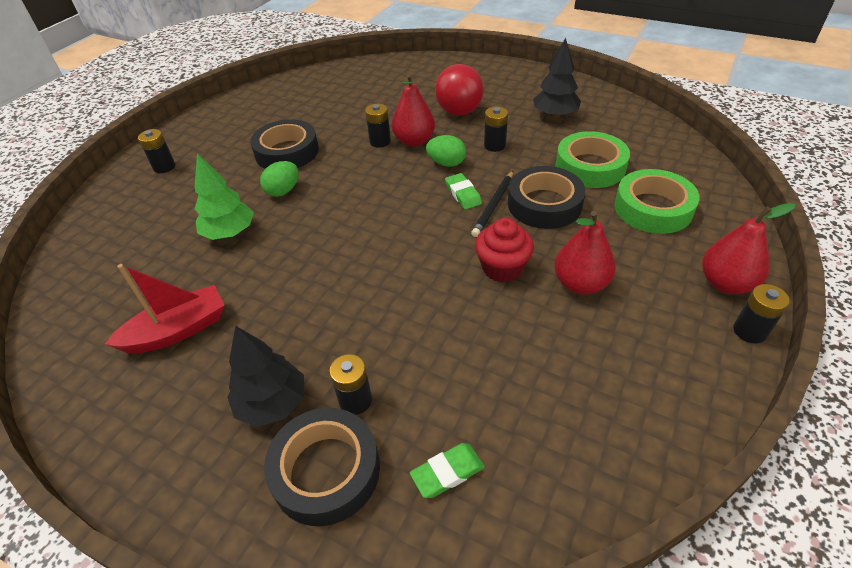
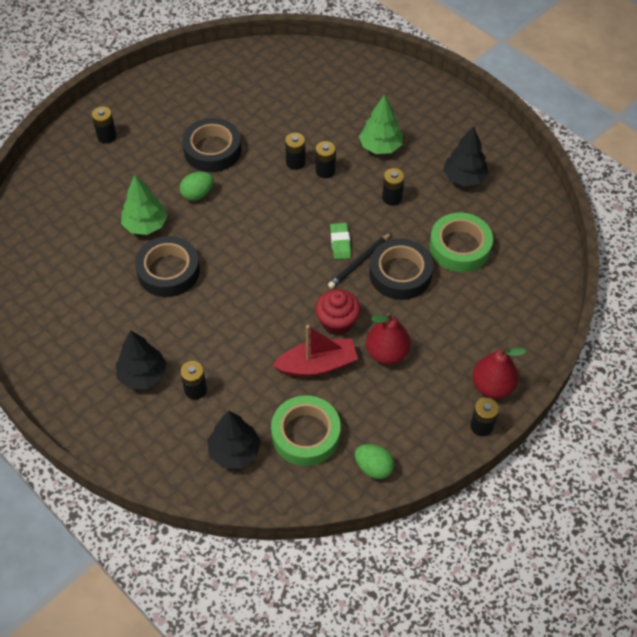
camera: 15 degrees right, 10 degrees up
(177, 330) = (92, 301): red boat -> red boat (317, 365)
(326, 470) = (163, 428): black tape -> black tape (168, 271)
(414, 141) = (325, 171): red pear -> black battery
(446, 163) = (341, 205): green egg -> green egg (373, 467)
(447, 472) = (234, 452): green eraser -> black tree
(459, 112) = (380, 147): red ball -> green tree
(653, 208) = (484, 305): green tape -> green tape (306, 434)

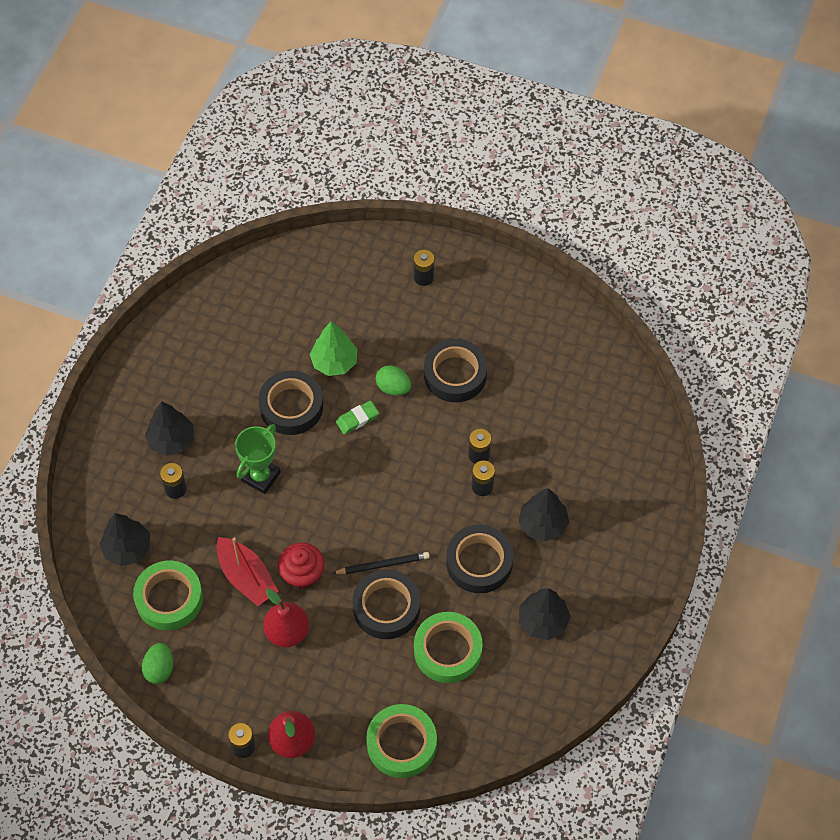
camera: 65 degrees right, 5 degrees up
(223, 318) = (261, 476): none -> green trophy
(340, 243) = (397, 538): green eraser -> green eraser (357, 419)
(359, 262) = (382, 565): black pencil -> black pencil turned 150 degrees clockwise
(380, 147) = (542, 524): green tree -> black tree
(392, 198) = (479, 562): black battery -> black tape
(529, 308) = (401, 744): none -> green tape

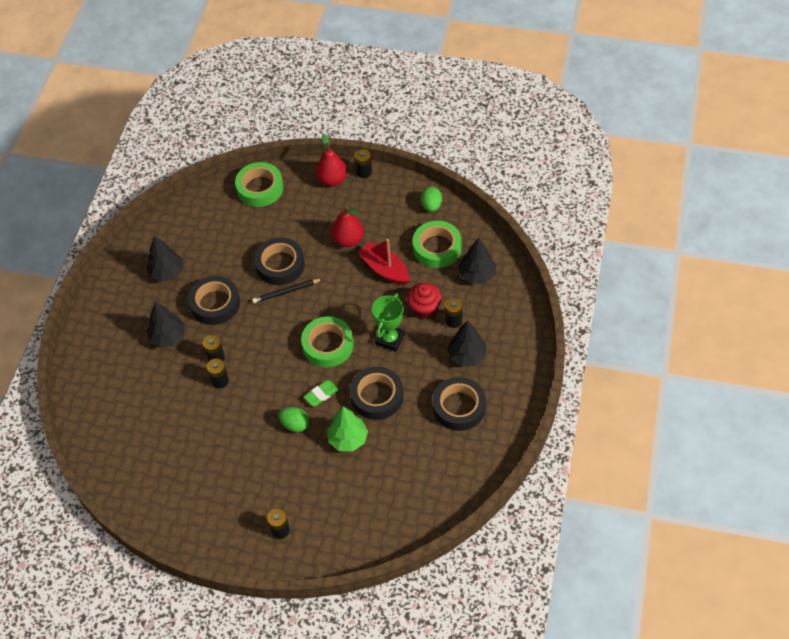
camera: 175 degrees right, 5 degrees down
(302, 574) = (344, 277): red cupcake -> red cupcake (424, 308)
(447, 650) = (234, 245): green tape -> green tape (328, 345)
(455, 374) = (244, 443): black tape -> black tape (459, 407)

